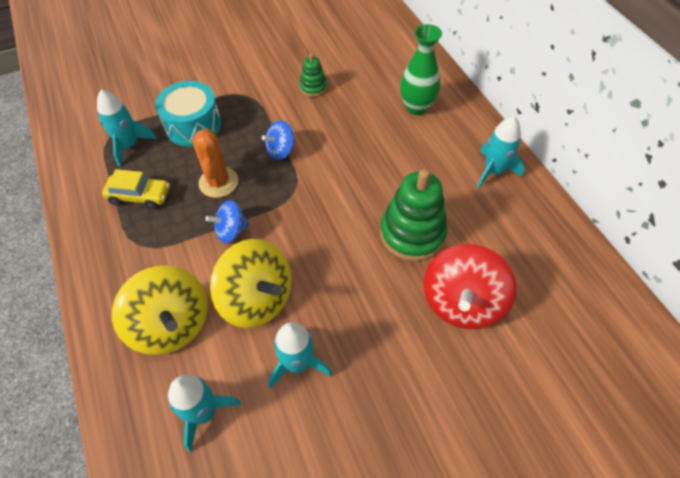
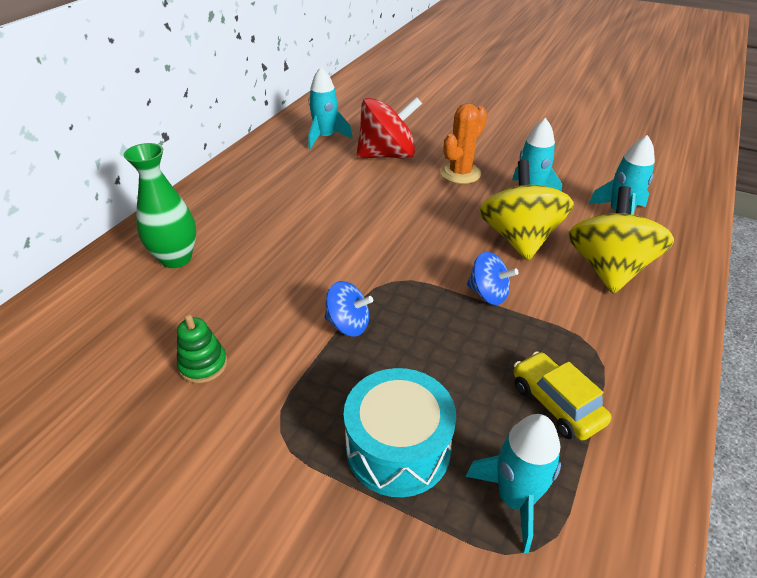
camera: 130 degrees left, 15 degrees down
(218, 182) = (450, 346): orange cactus -> orange cactus (460, 173)
(412, 233) = (354, 195): green stacking toy -> none
(493, 171) = (235, 183): turquoise rocket -> turquoise rocket (325, 138)

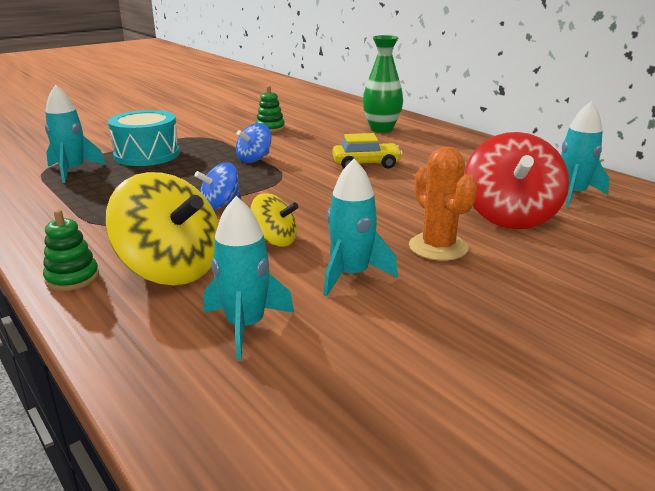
camera: 115 degrees right, 15 degrees down
(519, 238) = (274, 241): yellow spinning top -> yellow spinning top, size x0.54
(556, 404) = (96, 196): yellow car -> yellow car (366, 164)
(675, 312) = (72, 278): none -> green stacking toy

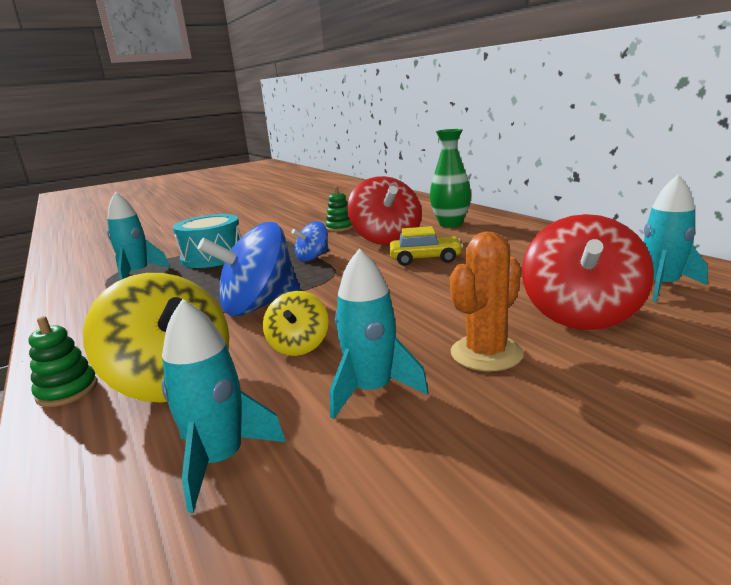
camera: 10 degrees right, 5 degrees down
(220, 205) = (259, 306): blue spinning top -> blue spinning top, size x1.84
(274, 241) = (299, 346): yellow spinning top -> yellow spinning top turned 60 degrees clockwise
(322, 143) = (386, 239): none -> red spinning top
(438, 247) = (486, 353): orange cactus -> orange cactus turned 60 degrees clockwise

